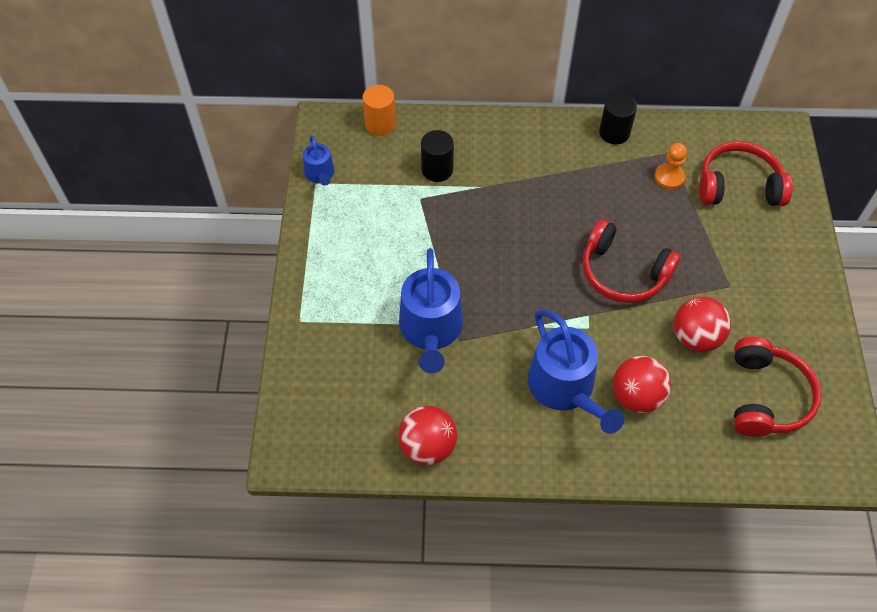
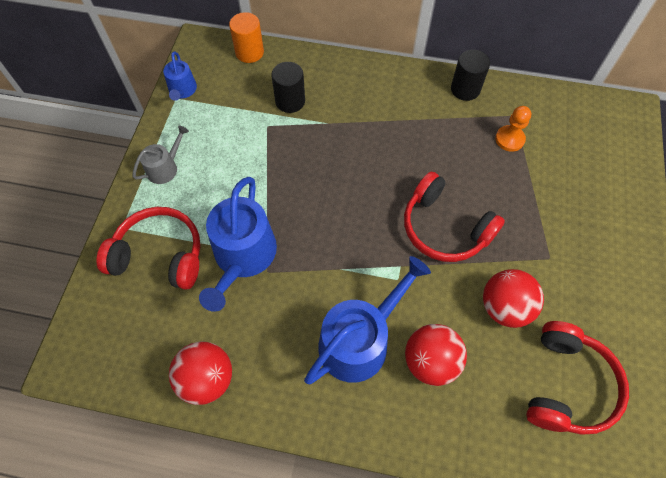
camera: 10 degrees right, 5 degrees up
(326, 255) = (165, 168): none -> grey watering can
(565, 388) = (360, 340): blue watering can -> blue watering can turned 120 degrees counterclockwise
(738, 186) = (577, 157): red headphones -> red headphones (160, 255)

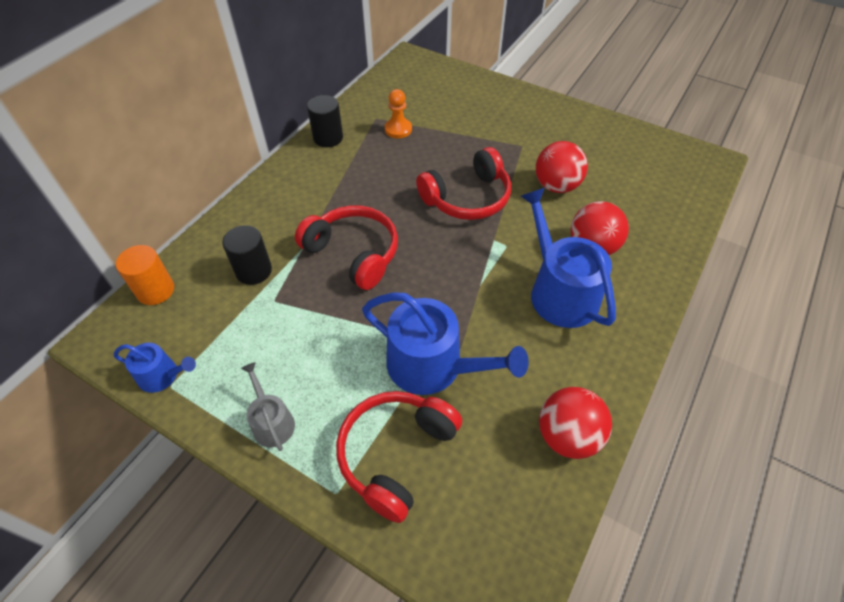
camera: 70 degrees left, 10 degrees down
(567, 385) = (631, 174): red headphones -> red headphones (354, 253)

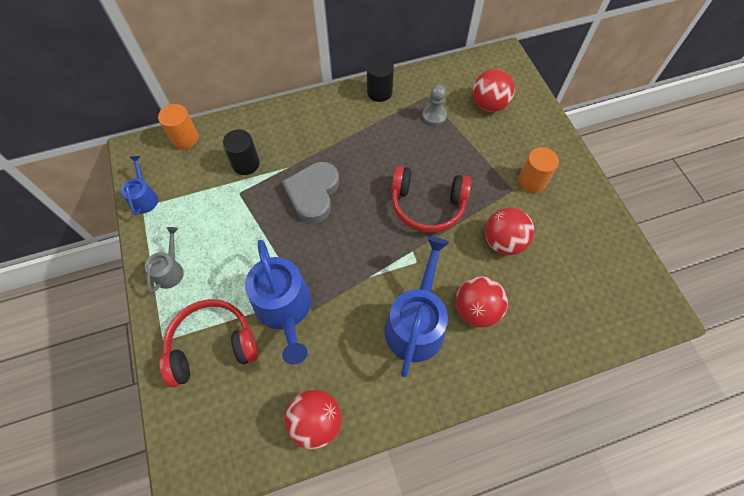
camera: 40 degrees right, 10 degrees up
(162, 376) = (144, 197): blue watering can -> blue watering can turned 150 degrees counterclockwise
(354, 253) = (313, 194): red headphones -> grey heart
(398, 129) = (434, 116): orange pawn -> grey pawn
(435, 97) = (488, 105): none -> red ball
(528, 131) = (532, 181): none -> orange cylinder

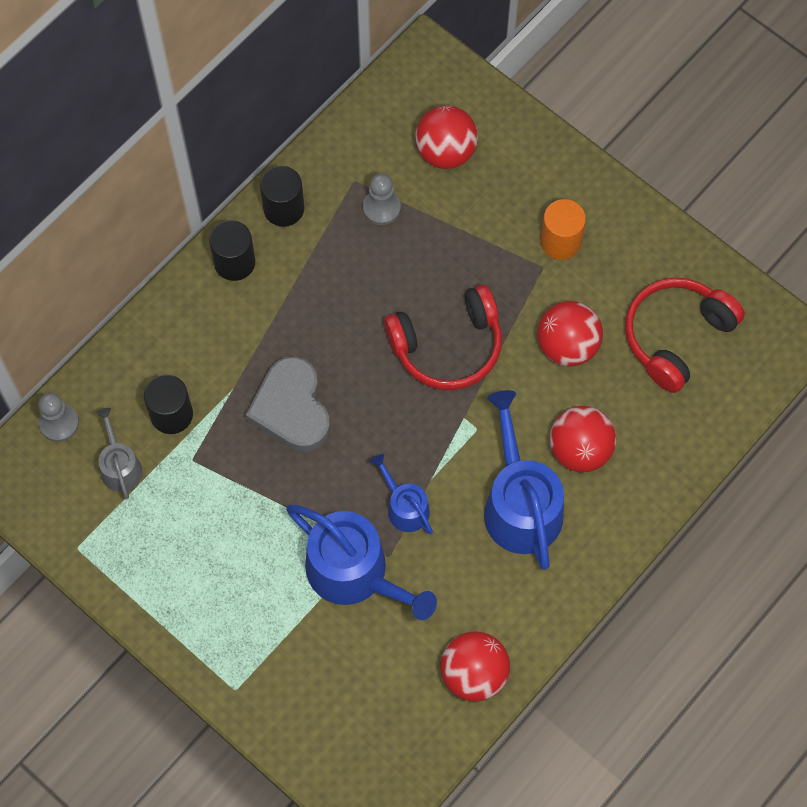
camera: 30 degrees left, 5 degrees up
(144, 197) = (69, 534): blue watering can -> blue watering can (404, 507)
(170, 270) = (179, 606): grey watering can -> grey watering can (120, 466)
(185, 139) = (59, 423): orange cylinder -> grey pawn
(212, 345) = (298, 662): red headphones -> red headphones (676, 336)
(335, 105) = (234, 262): none -> black cylinder

